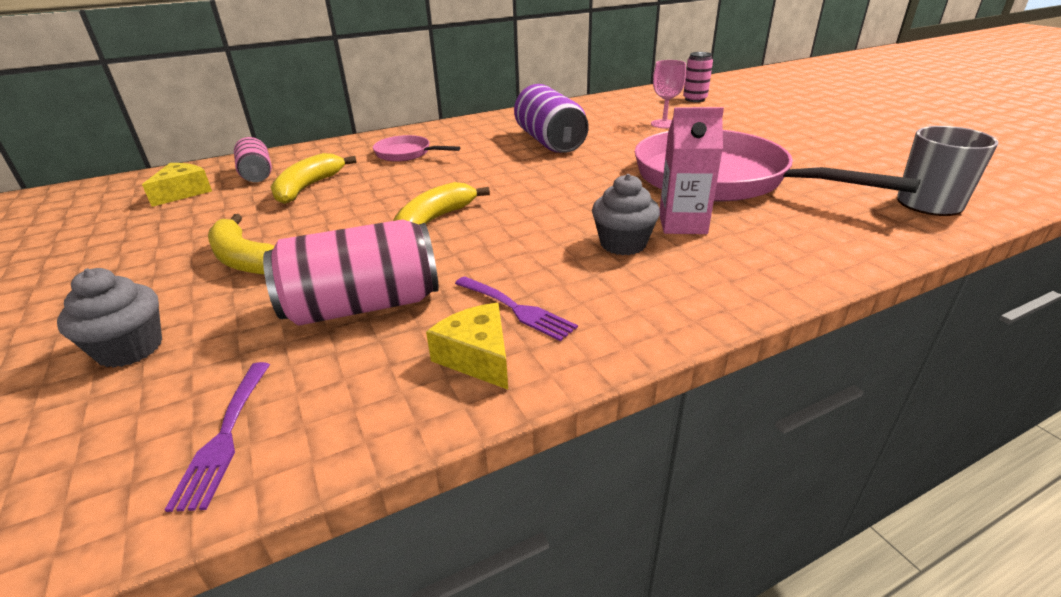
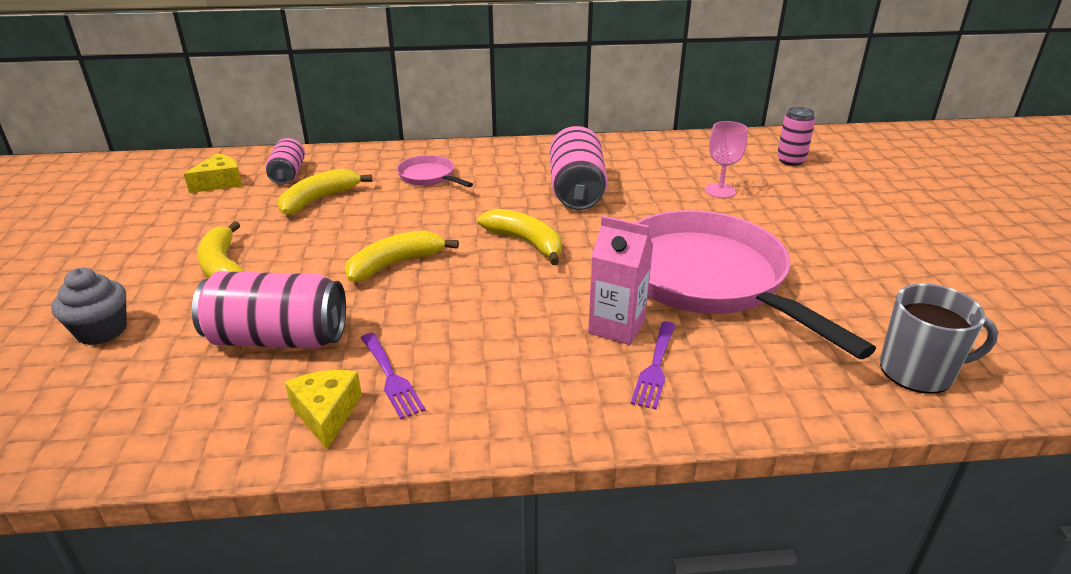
camera: 20 degrees right, 0 degrees up
(225, 437) = (118, 424): purple fork -> purple fork (655, 368)
(542, 183) = (526, 242): none -> yellow banana
(550, 142) = (576, 190): purple can -> pink can
(623, 244) = (539, 334): grey cupcake -> none

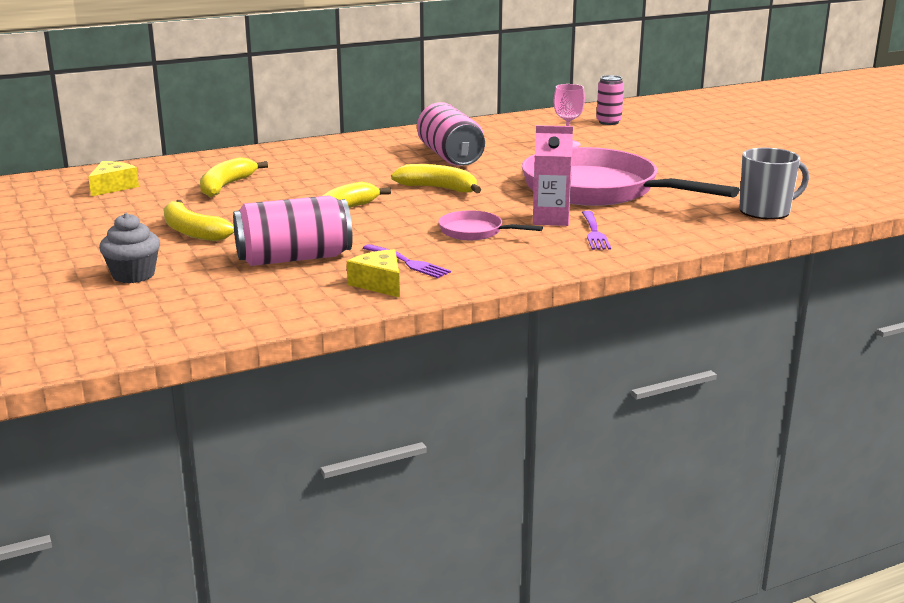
camera: 20 degrees left, 10 degrees down
(288, 174) = (174, 175): pink can -> none
(429, 177) = (311, 162): pink pan -> pink pan (475, 232)

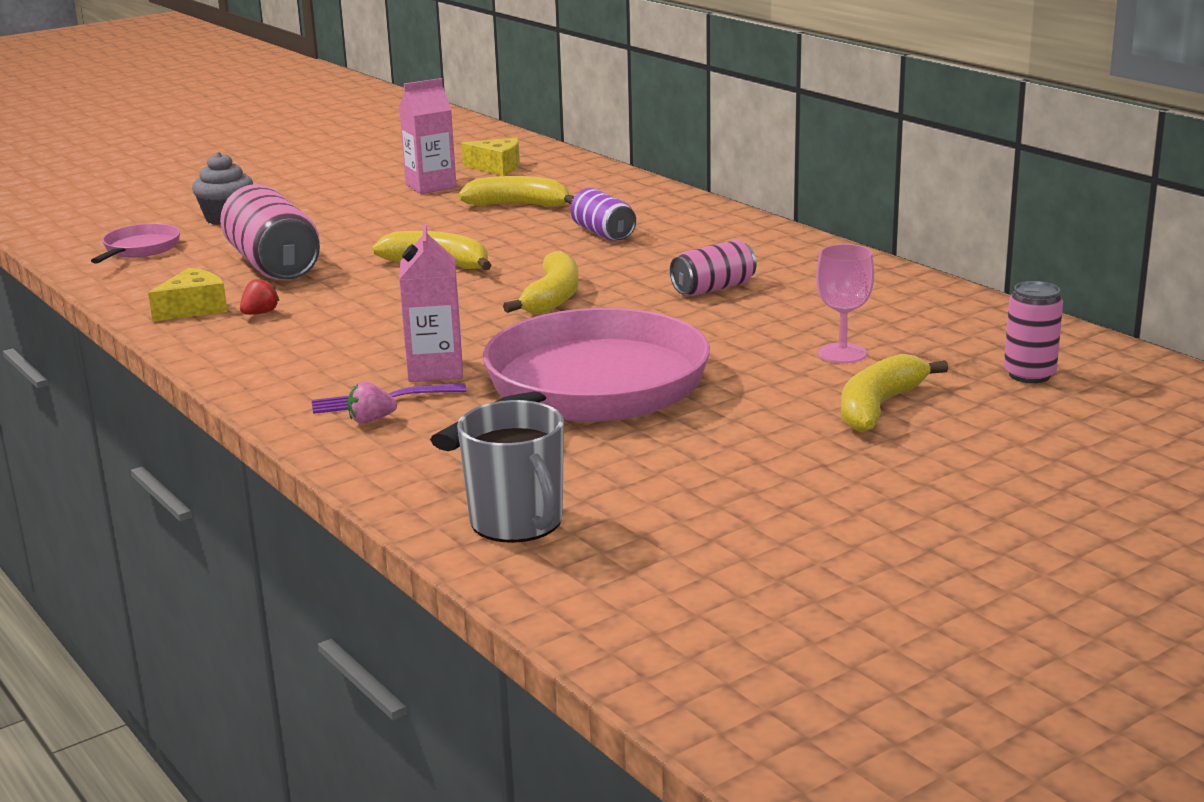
camera: 80 degrees right, 0 degrees up
(136, 207) = (431, 186): none -> pink carton
(192, 232) = (355, 217): yellow banana -> yellow banana (878, 407)
(318, 170) = (603, 233): none -> purple can
(408, 263) = (260, 313): purple fork -> red strawberry
(450, 156) = (713, 288): pink can -> pink can, size x0.59
(475, 232) = (375, 333): pink pan -> pink pan (140, 249)
(626, 236) = (371, 420): none -> pink strawberry

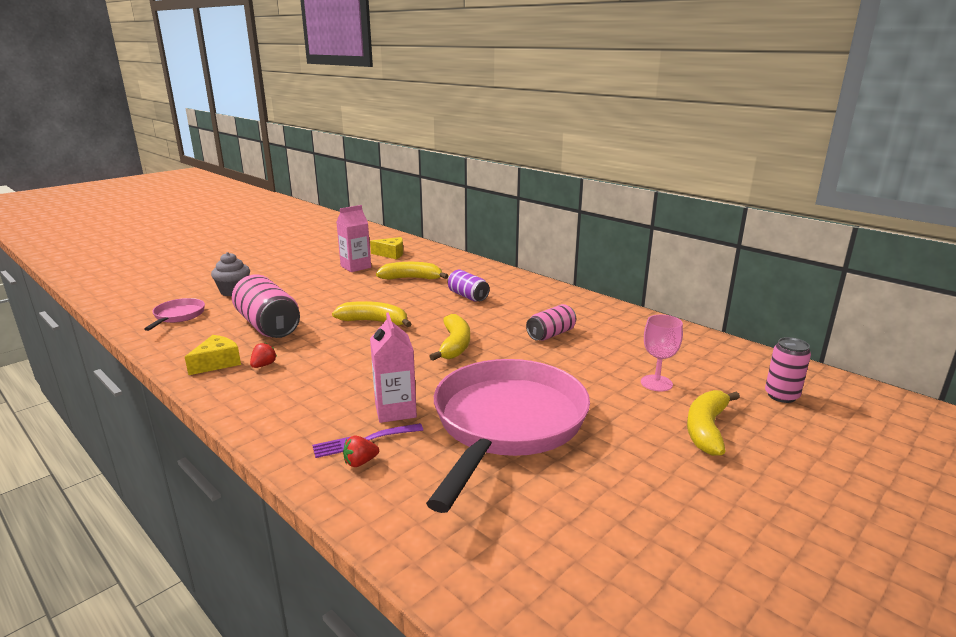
camera: 10 degrees left, 0 degrees up
(371, 420) = (360, 462): pink strawberry -> red strawberry
(517, 522) = (505, 573): grey mug -> none

